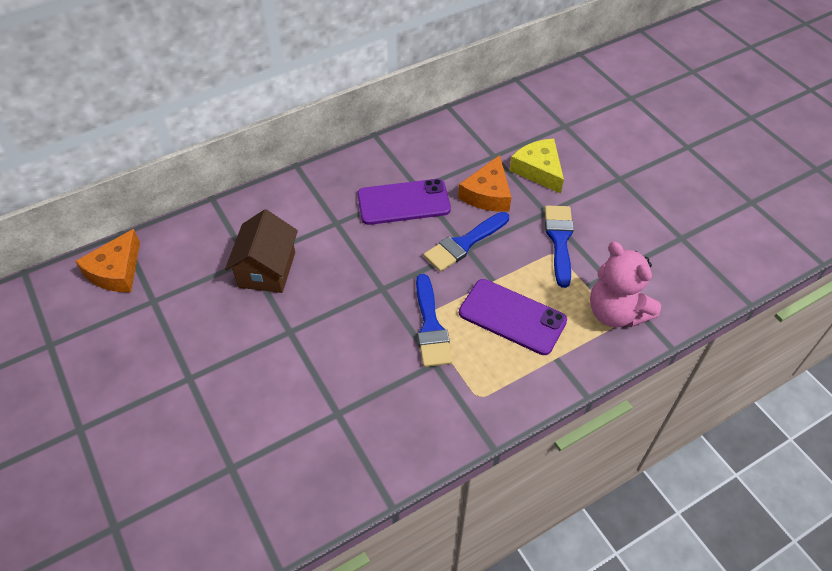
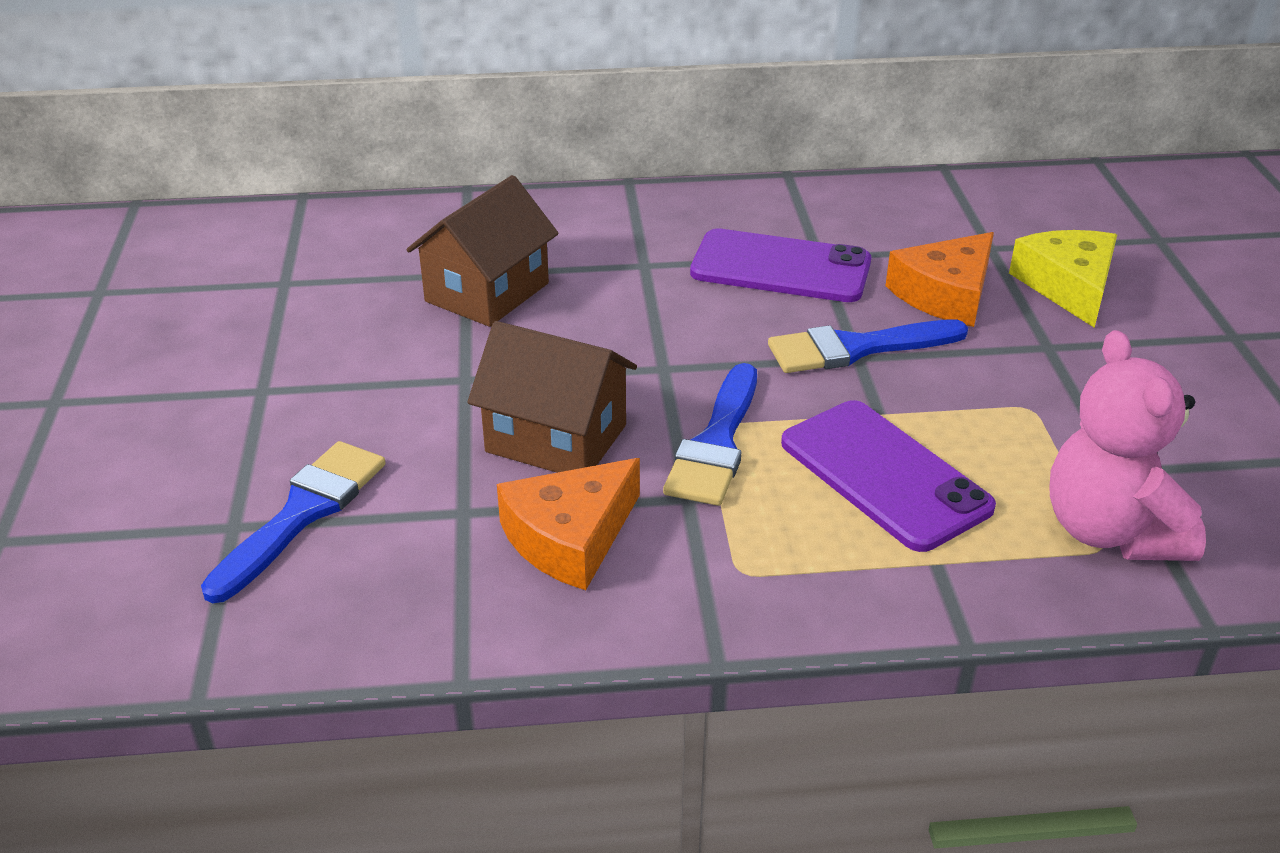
camera: 25 degrees right, 15 degrees down
(116, 271) = (260, 235): orange cheese -> orange cheese (570, 537)
(356, 352) = (556, 438): none -> brown house
(559, 240) = (1051, 392): blue brush -> blue brush (302, 513)

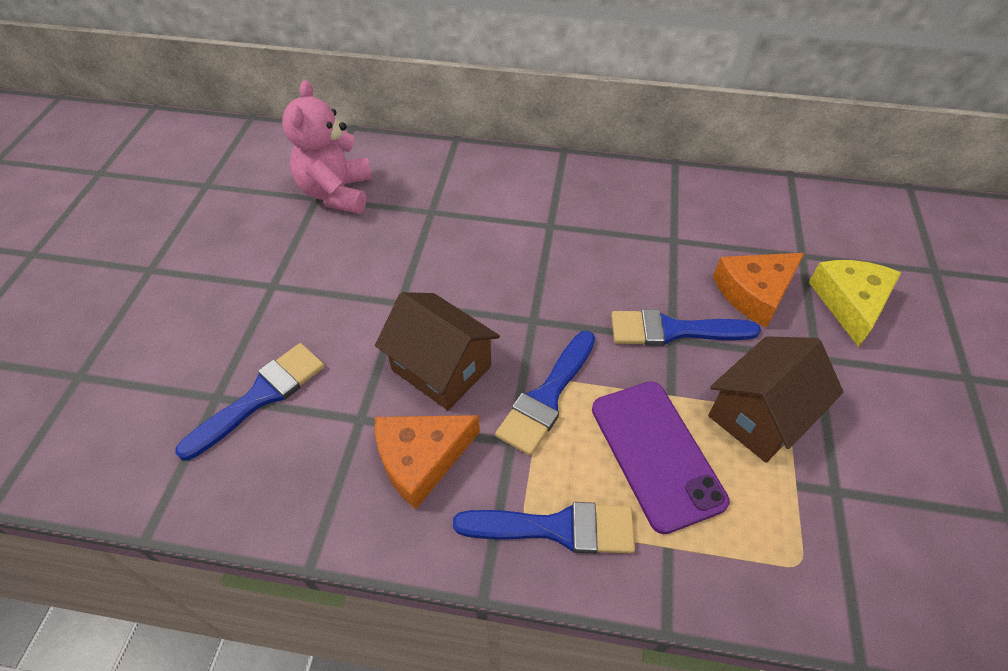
camera: 15 degrees right, 15 degrees up
(487, 292) = (439, 230): brown house -> brown house (760, 415)
(780, 267) = (643, 245): purple phone -> none
(785, 572) = (556, 528): none -> blue brush
(1110, 531) = (810, 550): pink teddy bear -> pink teddy bear (337, 193)

